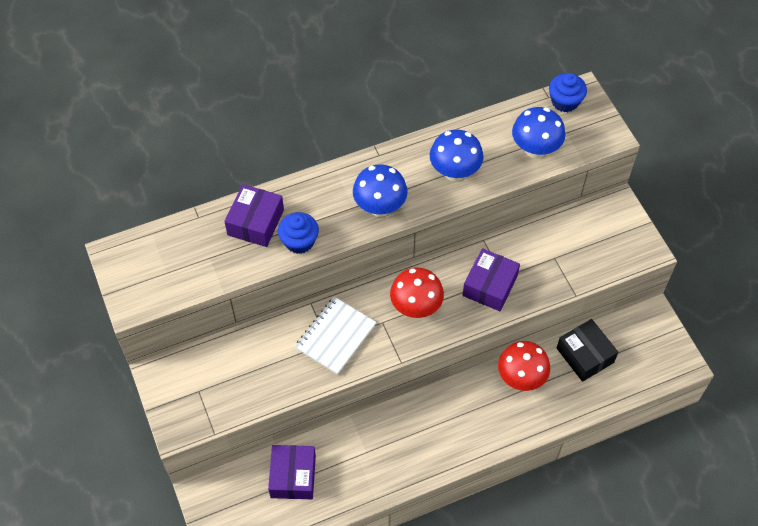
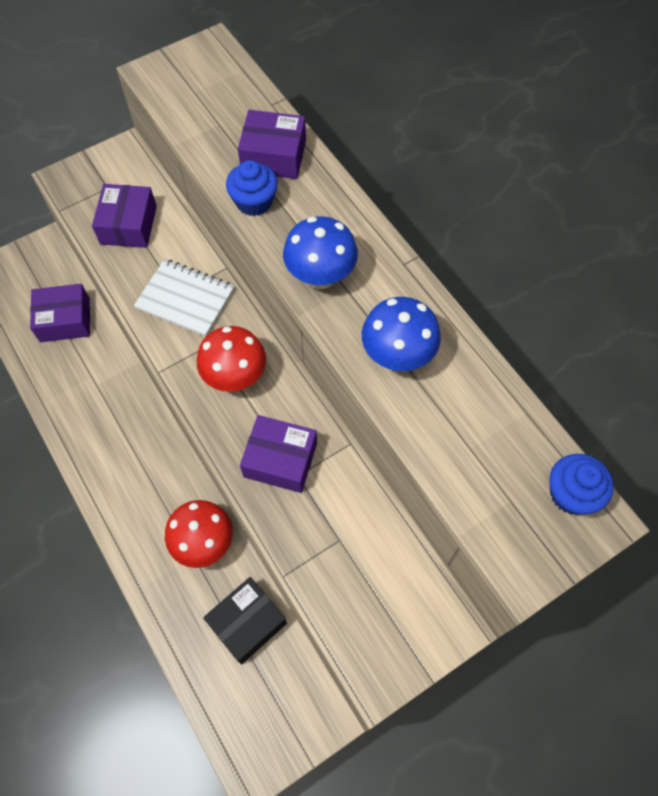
camera: 80 degrees right, 5 degrees up
(247, 375) = (128, 225): none -> purple box
(535, 150) = (465, 458): blue mushroom -> none

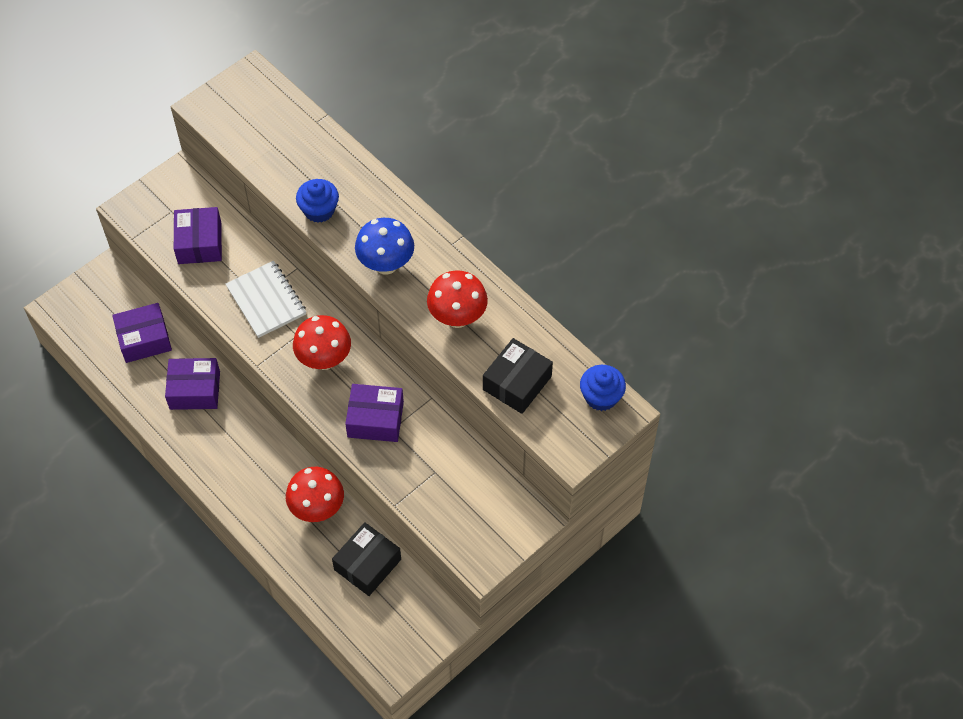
camera: 10 degrees left, 5 degrees down
(185, 299) = (266, 300): white notebook -> white notebook turned 45 degrees clockwise
(274, 156) = (327, 168): purple box -> purple box (195, 390)
(397, 356) = (457, 317): blue mushroom -> red mushroom
(461, 456) = (517, 383): none -> black box

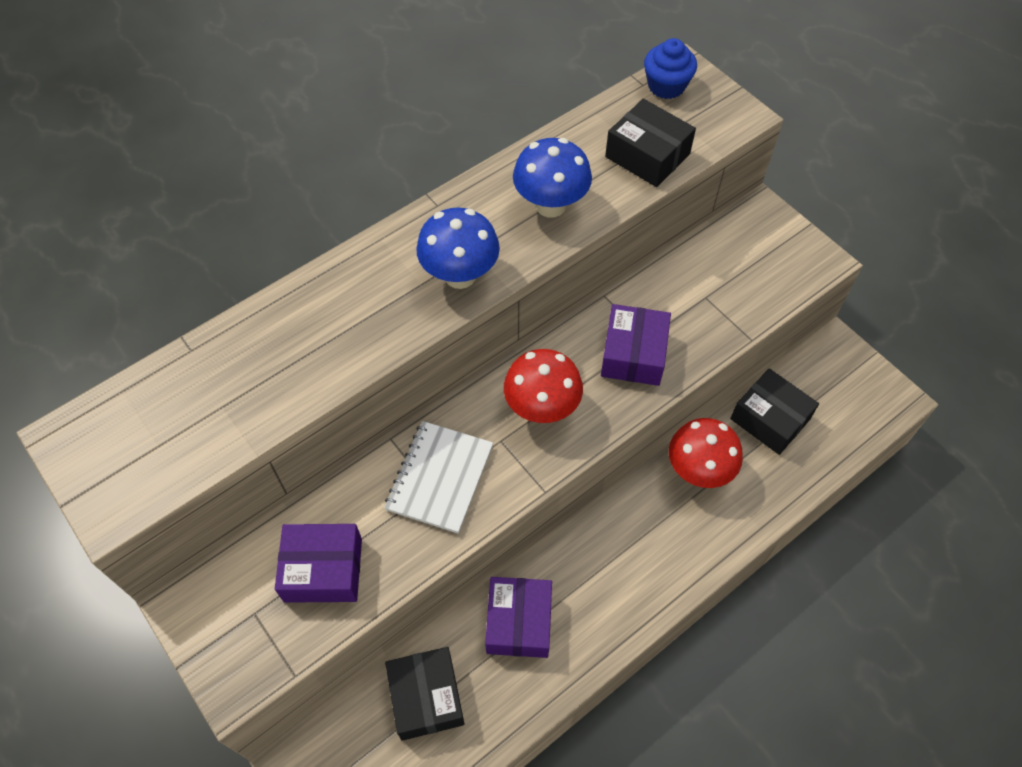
camera: 85 degrees left, 0 degrees up
(144, 339) = (426, 697): purple box -> black box
(266, 300) = (439, 478): white notebook -> white notebook turned 45 degrees counterclockwise
(319, 210) = (355, 350): blue cupcake -> none
(457, 317) = (550, 205): red mushroom -> blue mushroom

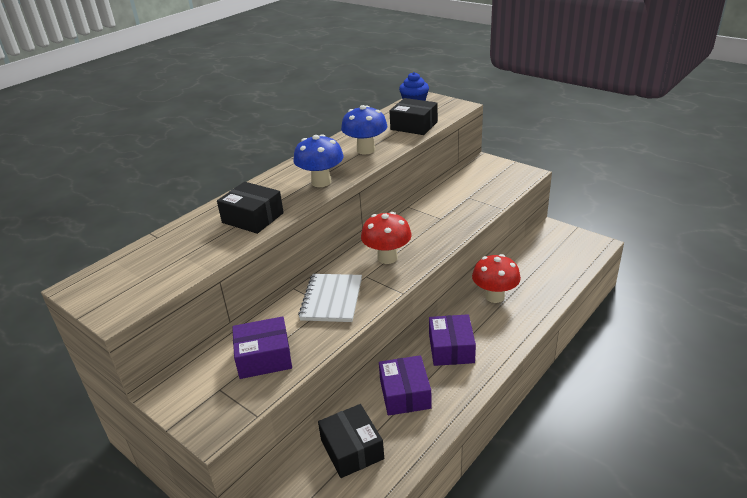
camera: 10 degrees left, 25 degrees down
(633, 354) = (435, 226): purple box -> purple box (451, 348)
(770, 419) = (528, 266): black box -> black box (253, 218)

